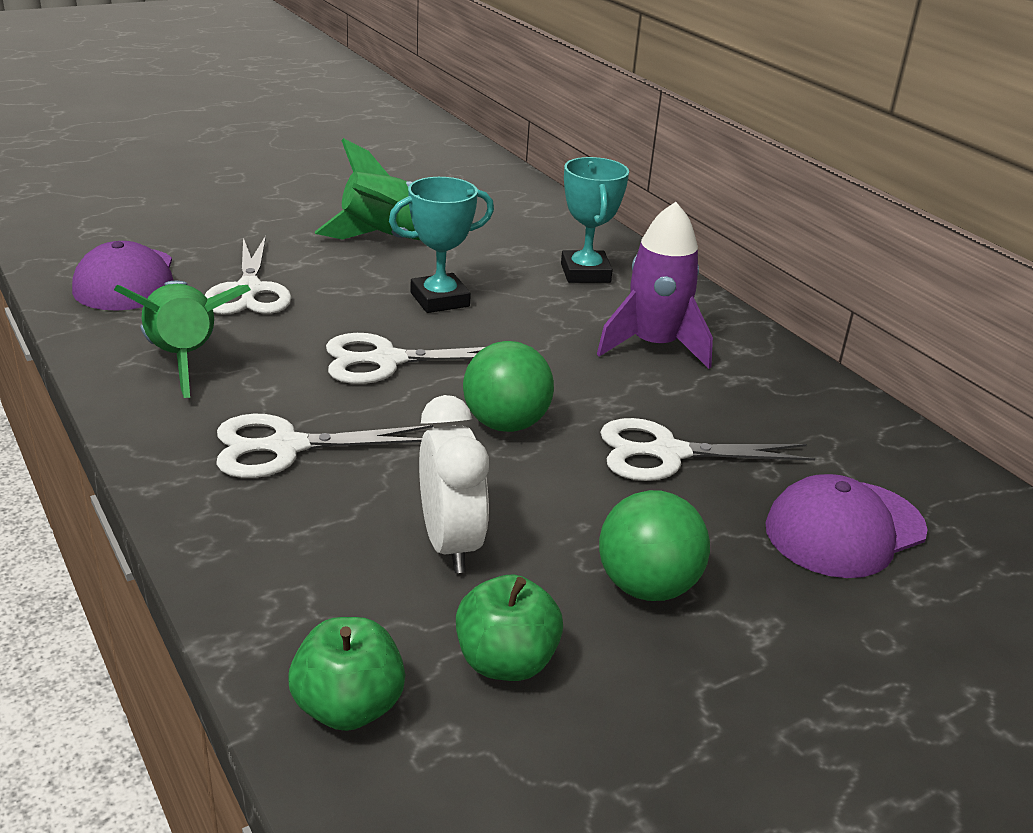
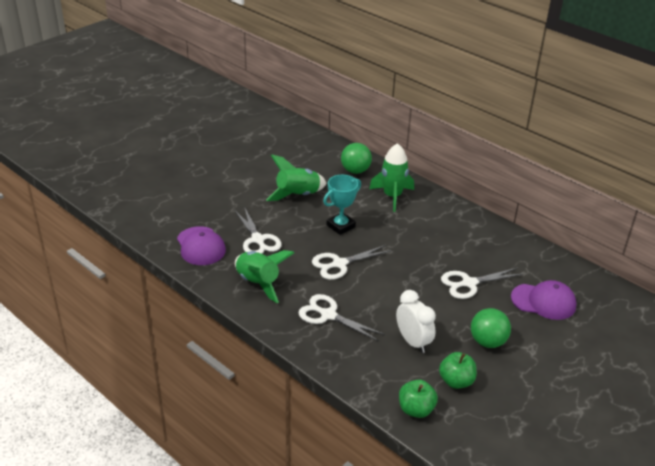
camera: 15 degrees left, 5 degrees up
(287, 447) = (328, 315): white scissors -> white scissors turned 60 degrees clockwise
(505, 424) = (403, 284): green ball -> green ball (355, 171)
(585, 273) = (392, 196): turquoise trophy -> green rocket
(654, 346) = (439, 231): purple rocket -> none
(844, 529) = (543, 301): purple cap -> purple cap turned 120 degrees counterclockwise

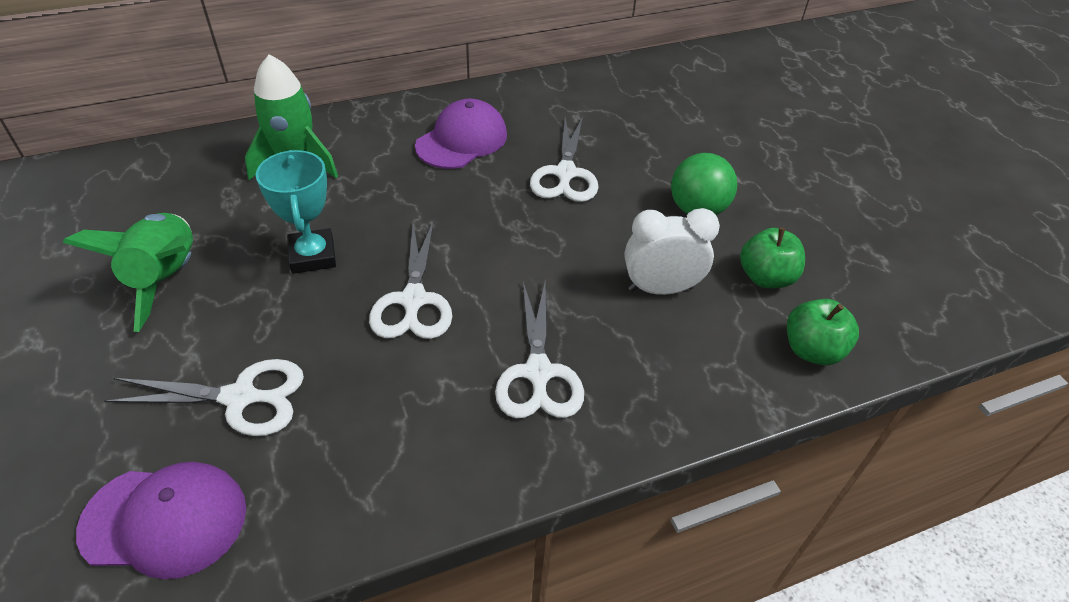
camera: 65 degrees left, 10 degrees up
(258, 283) = (376, 450): green rocket -> none
(328, 315) = (538, 372): white scissors -> white scissors turned 60 degrees counterclockwise
(355, 171) = (182, 175): green ball -> none
(543, 301) = (644, 125): purple cap -> purple cap (462, 140)

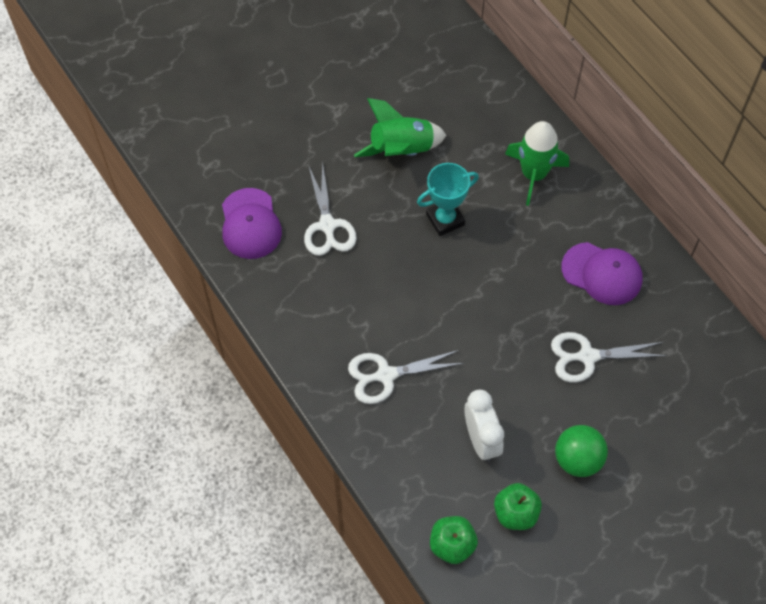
camera: 80 degrees right, 15 degrees up
(413, 300) = (424, 289): white scissors -> none

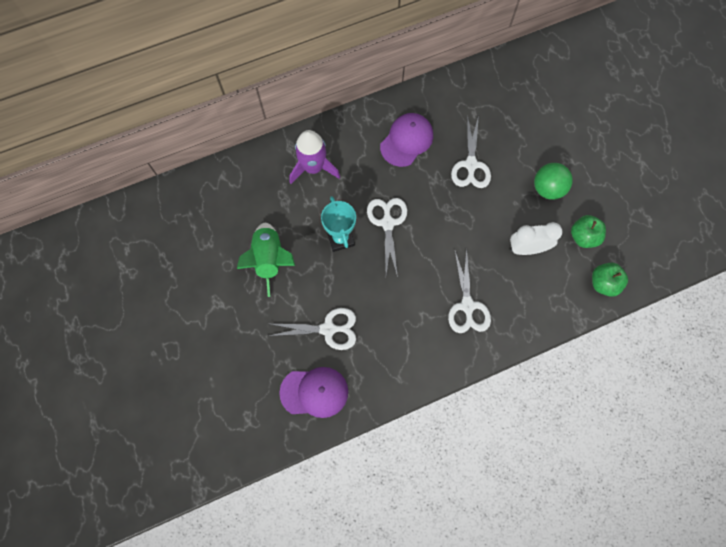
camera: 80 degrees left, 10 degrees up
(478, 268) = (387, 223): none -> white scissors
(534, 174) = (313, 167): green rocket -> purple rocket

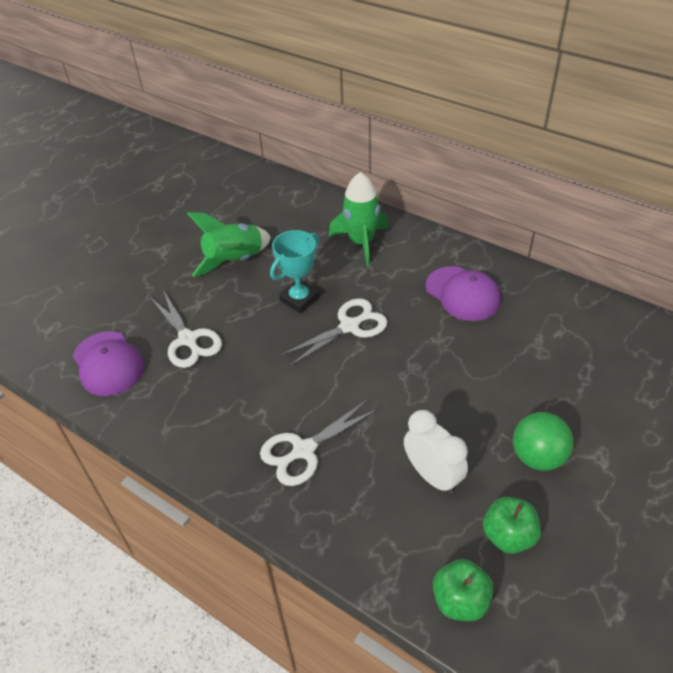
camera: 60 degrees right, 25 degrees down
(313, 167) = (361, 242): purple rocket -> green rocket
(407, 140) = (462, 294): purple cap -> purple cap turned 45 degrees clockwise
(471, 165) = (490, 362): white scissors -> none

